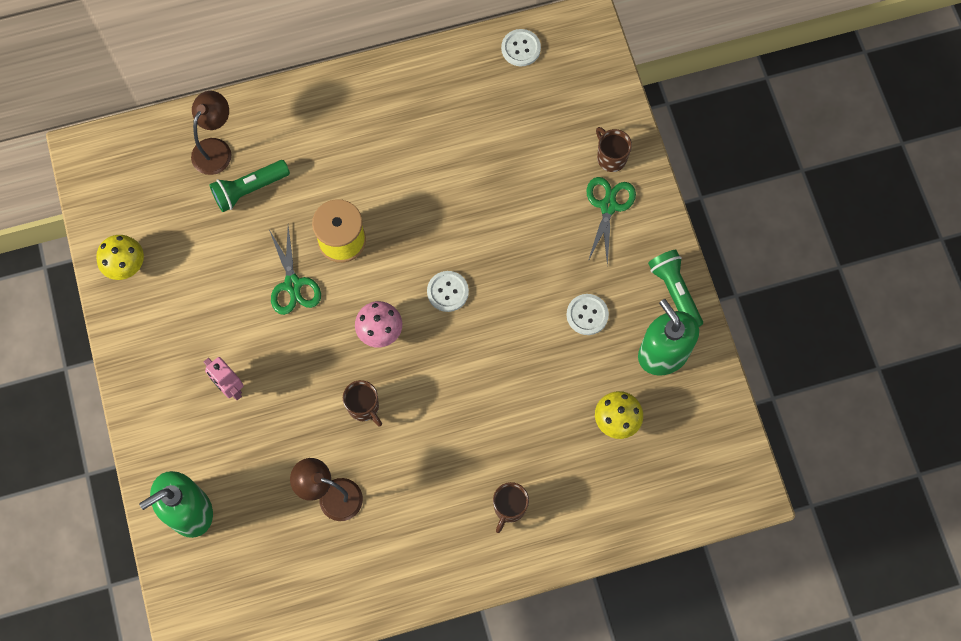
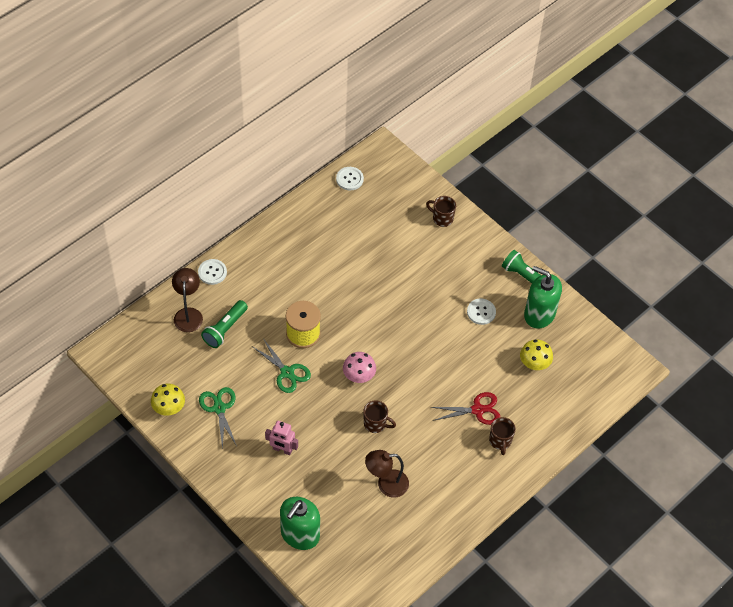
camera: 30 degrees left, 15 degrees down
(447, 292) = (388, 335): white button -> white button (212, 272)
(504, 450) = (477, 410): none -> red scissors
(608, 206) = (457, 246): green scissors -> green scissors (219, 408)

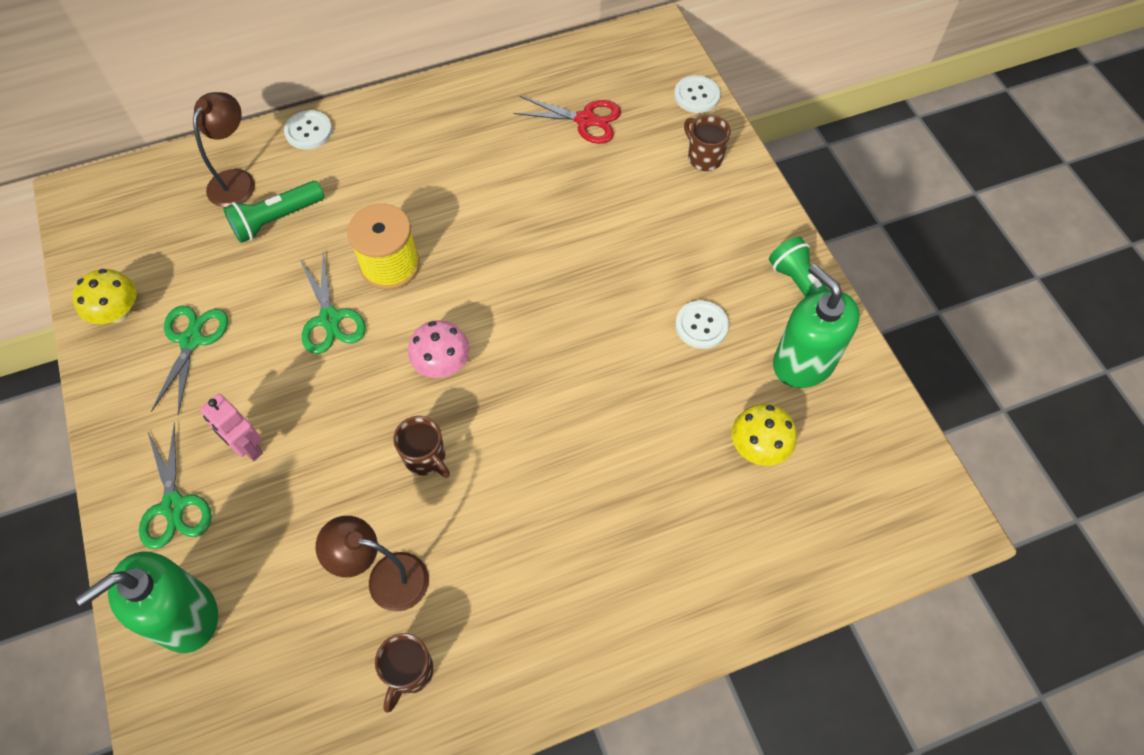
camera: 25 degrees right, 5 degrees up
(262, 489) = (174, 506): none -> green scissors
(349, 179) = (586, 60): white button -> white button (696, 95)
(477, 410) = (616, 497): red scissors -> red scissors (585, 120)
(500, 441) = (631, 573): brown mug -> brown mug (409, 672)

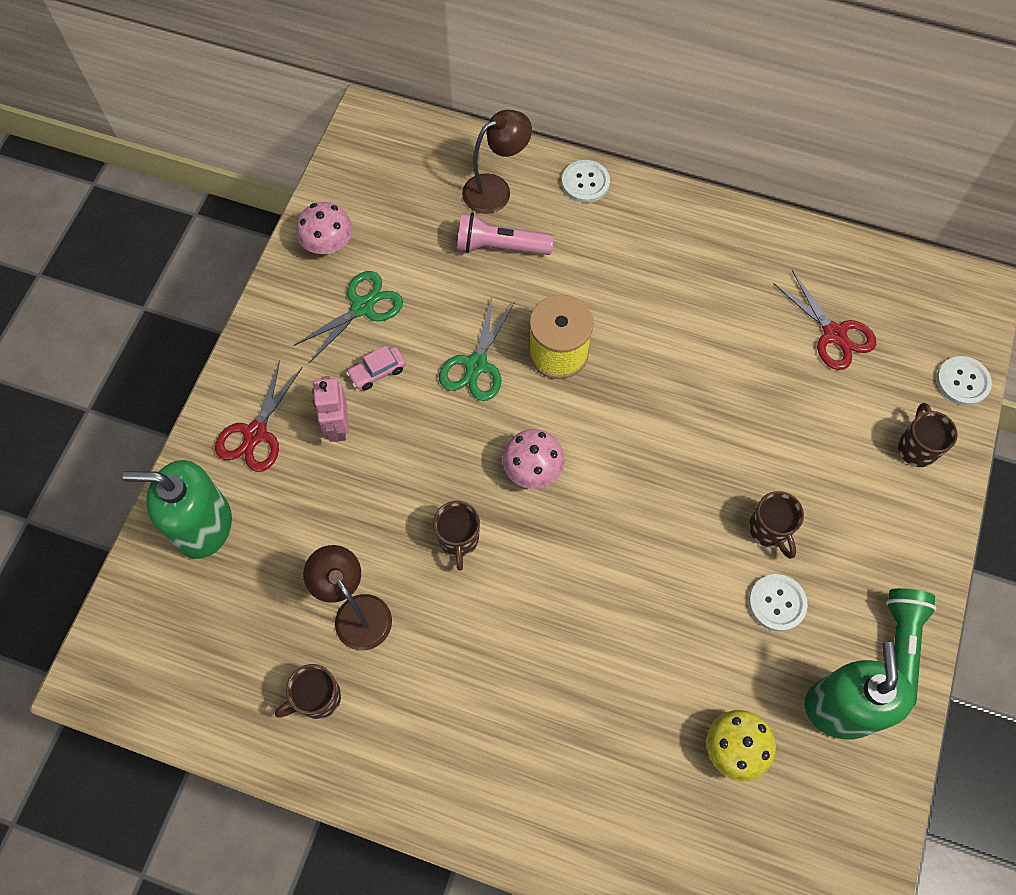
camera: 40 degrees right, 5 degrees up
(117, 312) = (328, 244): yellow mushroom -> pink mushroom
(174, 506) = (255, 433): green scissors -> red scissors
(247, 381) = (377, 372): none -> pink car
(276, 219) = (500, 246): green flashlight -> pink flashlight
(653, 280) = (769, 530): none -> brown mug

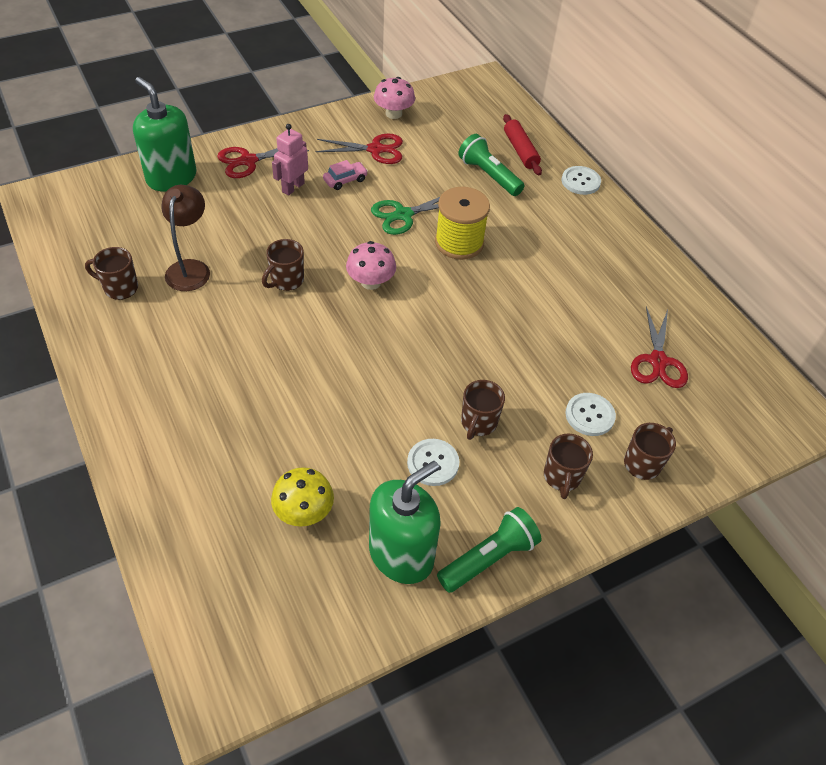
camera: 40 degrees right, 15 degrees down
(362, 307) = (375, 149): green scissors -> red scissors
(377, 372) = (345, 180): pink car -> pink car turned 135 degrees clockwise
(496, 189) = (520, 151): brown lamp -> red rolling pin
(500, 246) = (489, 175): pink flashlight -> green flashlight
(876, 519) = (562, 477): none -> brown mug
(962, 381) = (727, 455): white button -> white button (589, 415)

